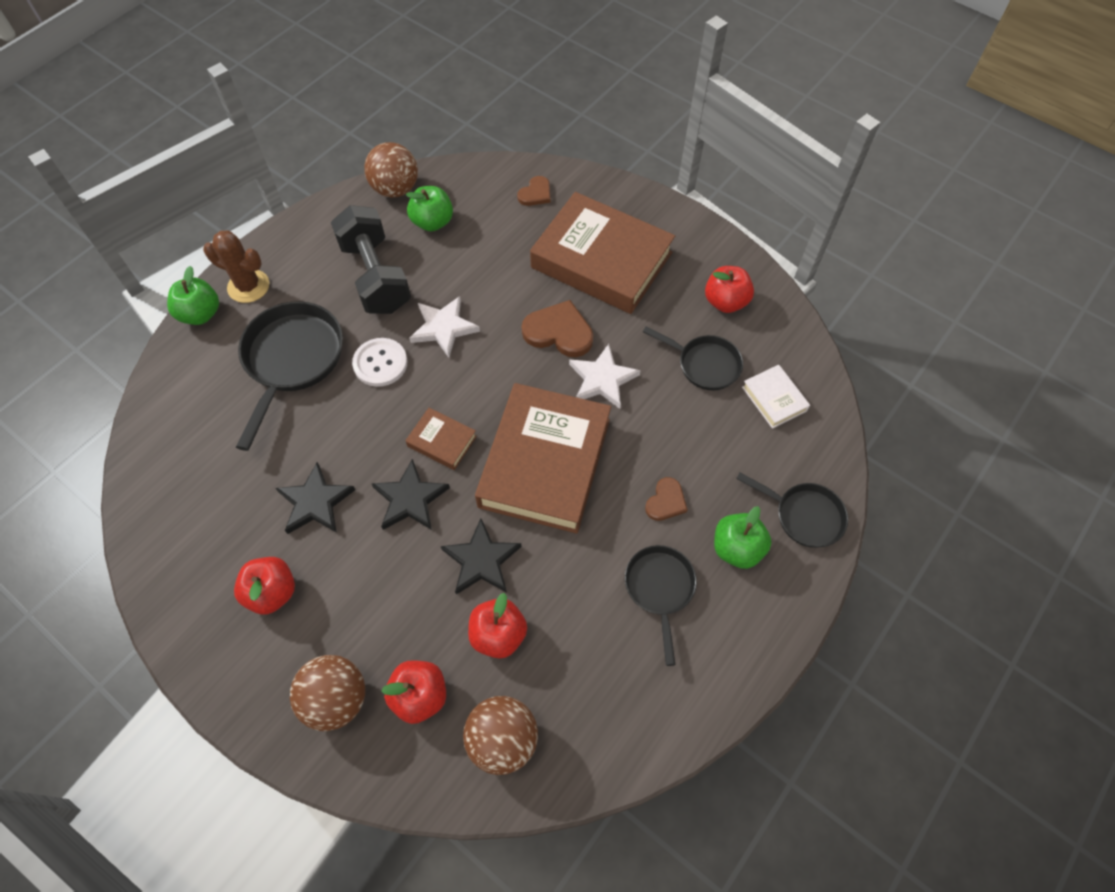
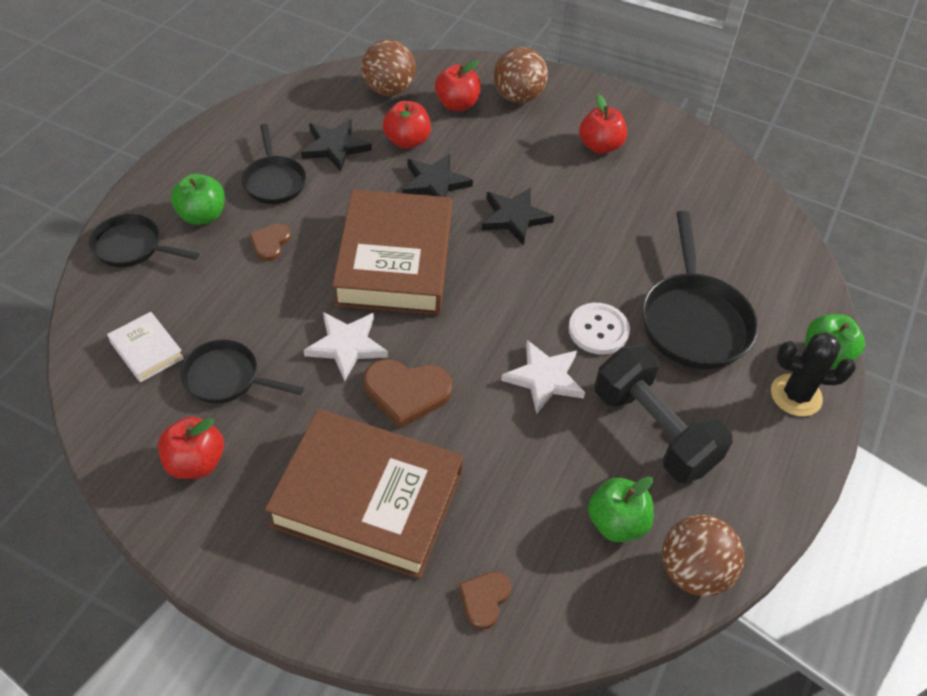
camera: 165 degrees right, 10 degrees down
(248, 286) = (796, 395): brown cactus -> black cactus
(315, 502) = (599, 206): black star -> black star (335, 147)
(442, 441) = (503, 266): brown book -> none

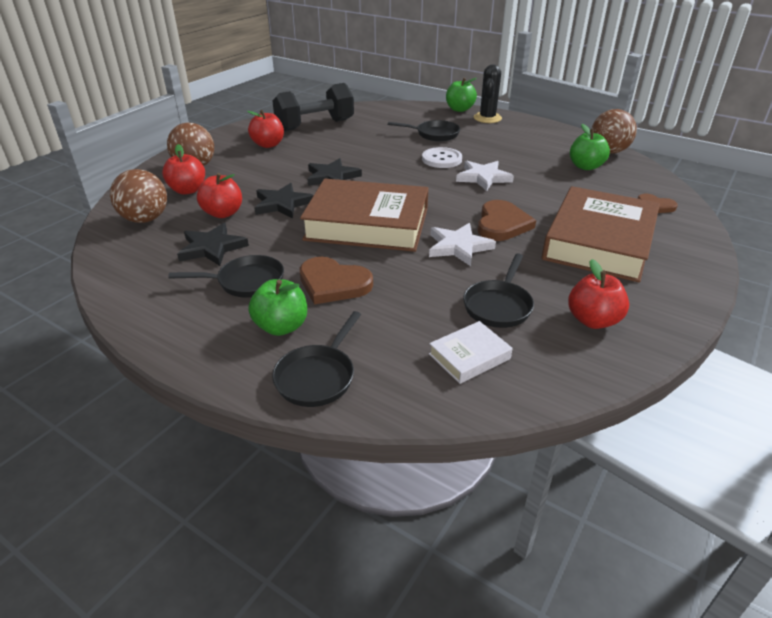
camera: 80 degrees left, 15 degrees down
(270, 243) = (333, 284): brown heart -> brown heart, size x1.69
(653, 430) = (518, 152): black dumbbell -> black dumbbell (315, 125)
(693, 320) = (434, 134): black pan -> black pan, size x0.61

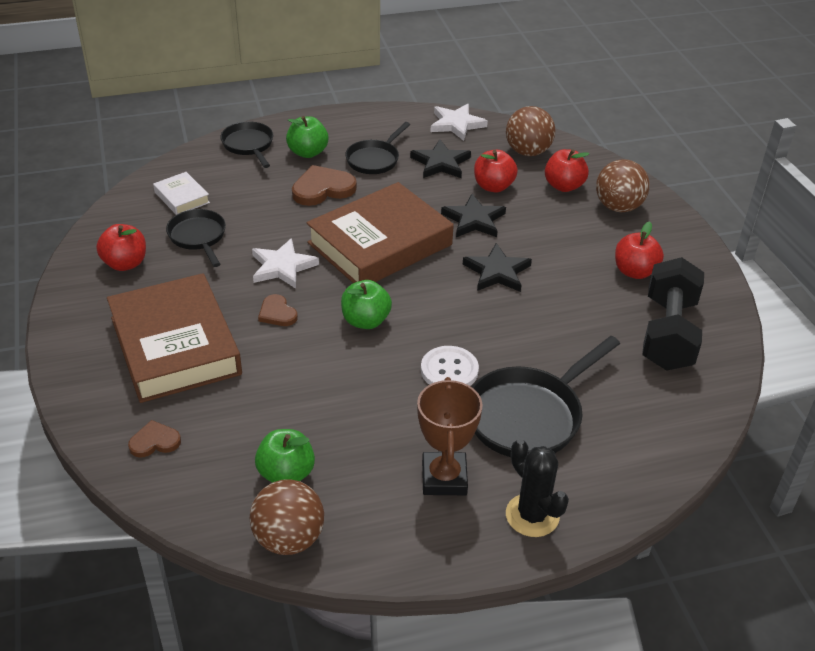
camera: 130 degrees right, 5 degrees up
(434, 134) = (529, 415): black pan -> black pan, size x1.65
(459, 109) = (600, 513): green apple -> green apple (365, 321)
(469, 356) = (182, 197): white book -> white book turned 45 degrees counterclockwise
(483, 178) = (369, 368): white star -> white star (456, 124)
(502, 224) = (277, 313): brown heart -> brown heart, size x0.59
(507, 137) = (444, 478): none -> brown trophy

